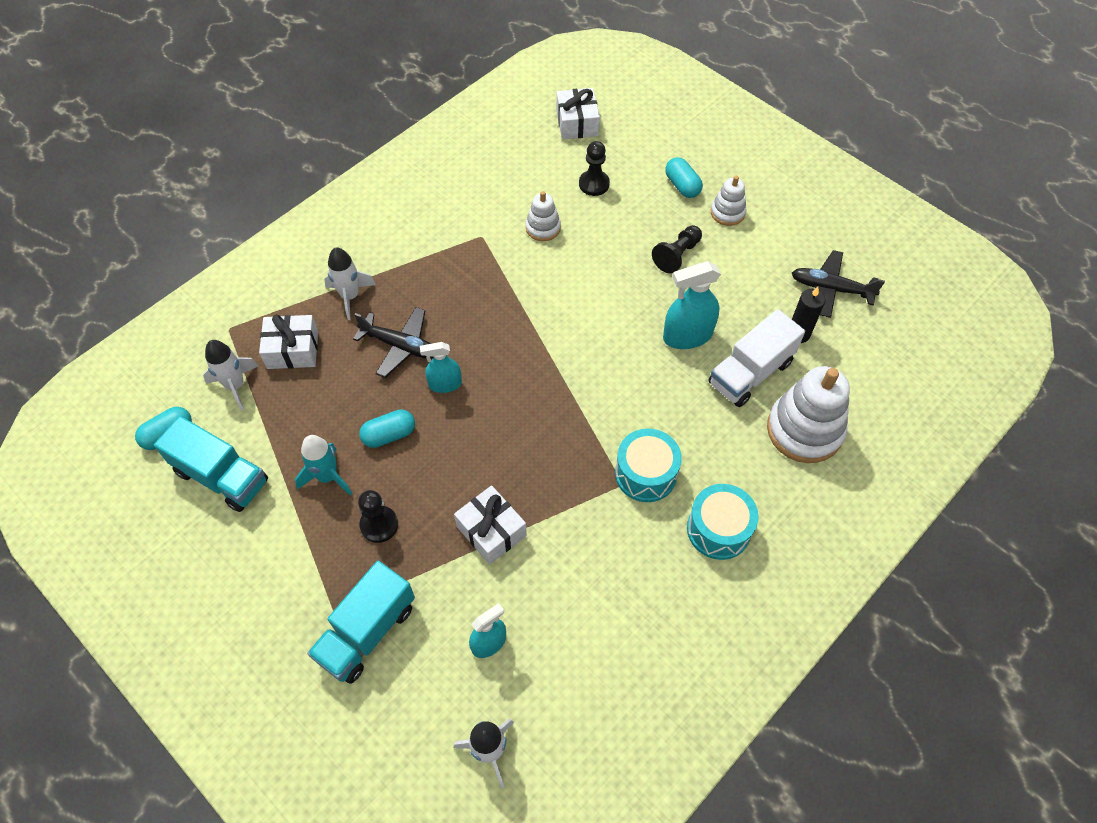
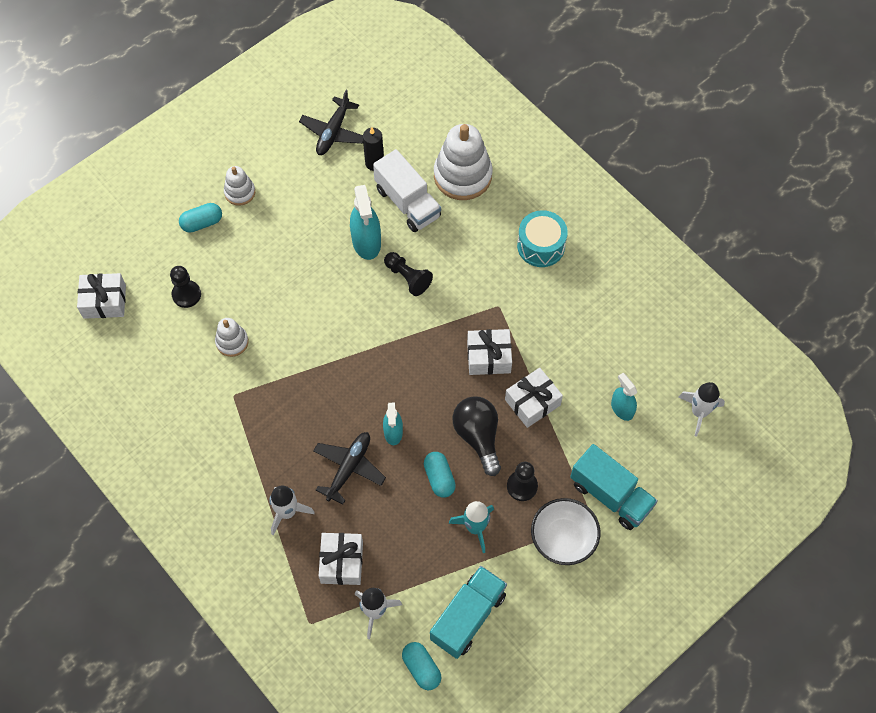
camera: 85 degrees left, 5 degrees up
(311, 576) = (563, 538): none -> white bowl
(443, 472) = (478, 436): none -> black light bulb
(549, 477) = (488, 357): none -> white gift
(645, 474) = (491, 288): turquoise drum -> none
(677, 255) = (281, 238): black pawn -> black pawn (407, 278)

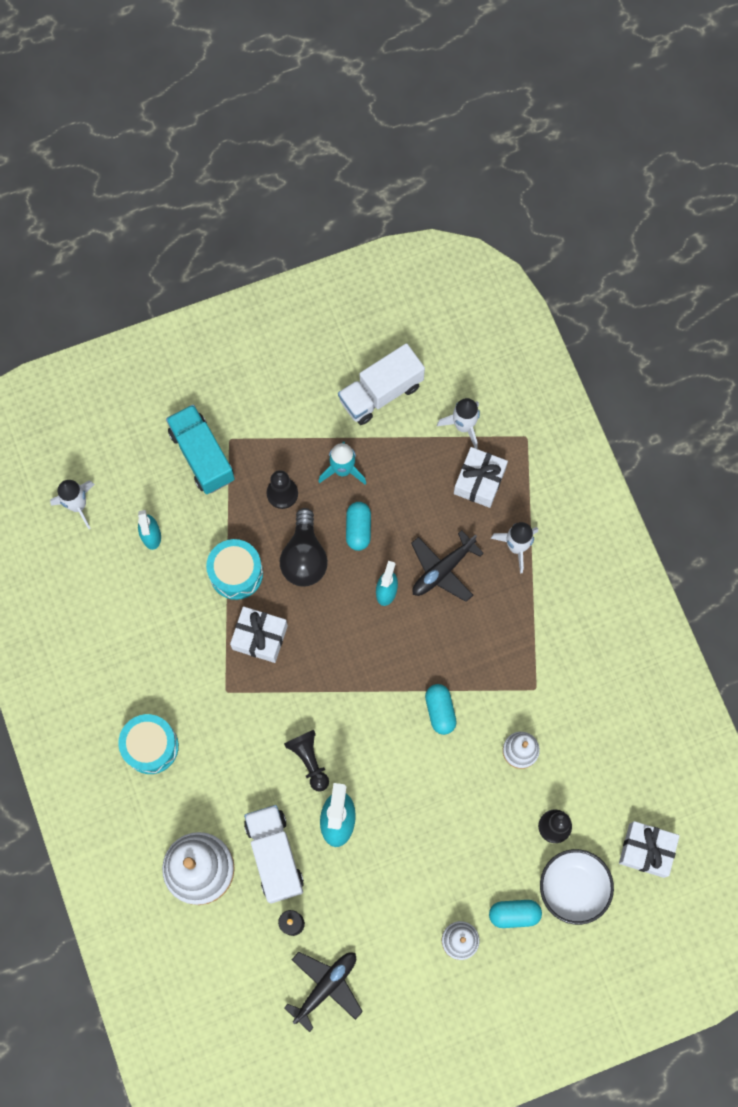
camera: 160 degrees left, 10 degrees up
(421, 668) = (439, 364): turquoise capsule -> turquoise capsule (440, 711)
(468, 617) = (381, 393): turquoise truck -> white truck
(532, 402) = (236, 573): white gift -> turquoise drum
(563, 538) = (264, 432): white bowl -> white bowl (573, 888)

